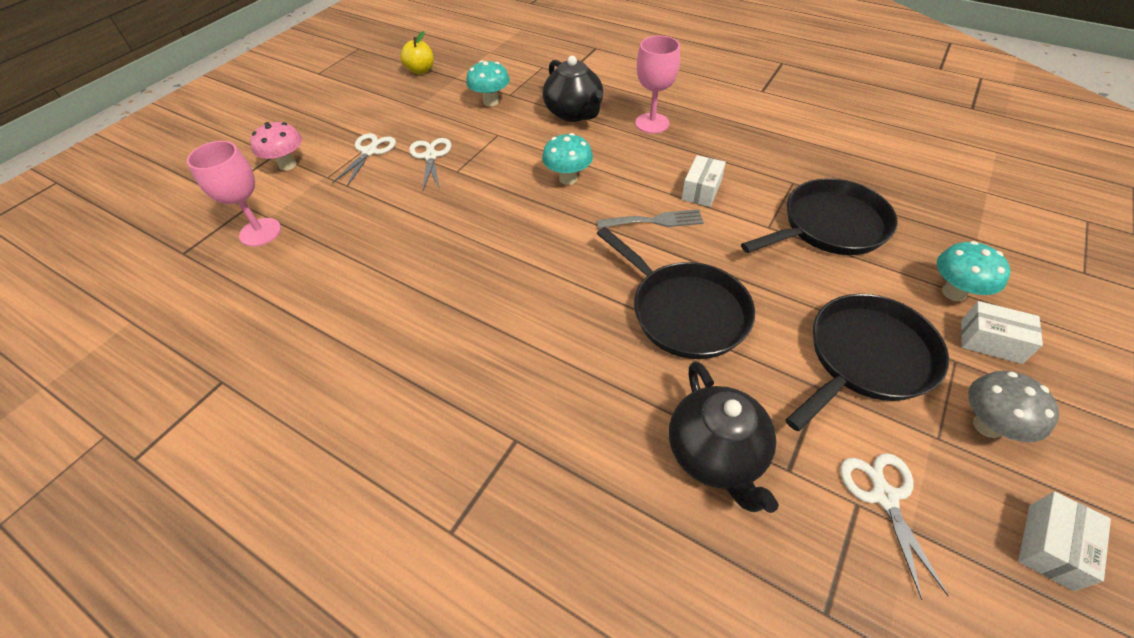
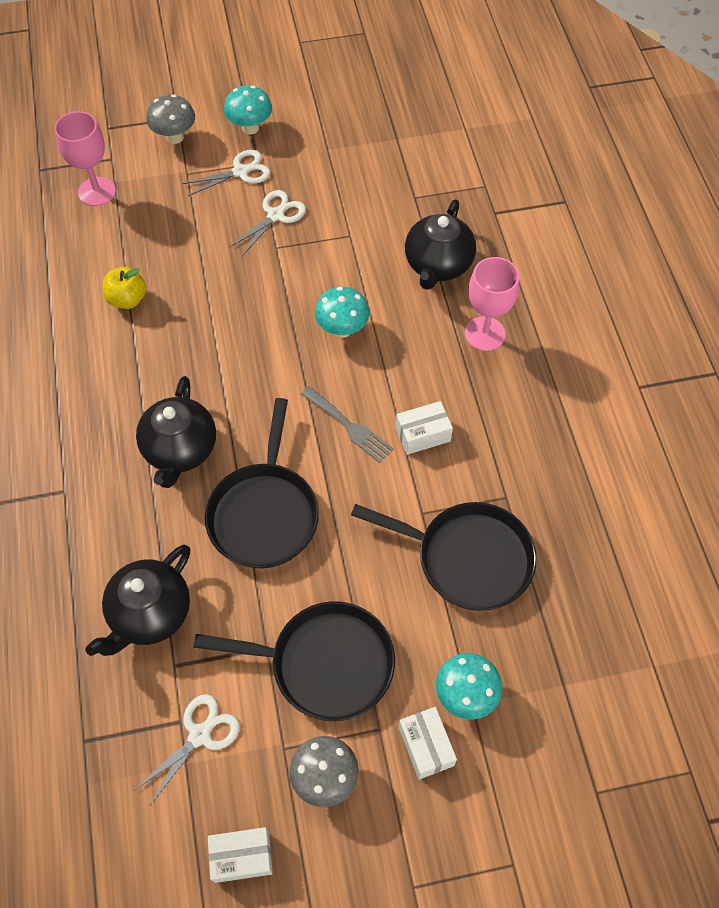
camera: 45 degrees right, 10 degrees up
(287, 165) = (175, 137): pink mushroom -> grey mushroom
(420, 70) = (380, 105): yellow apple -> yellow apple (127, 299)
(491, 102) = (389, 193): turquoise mushroom -> turquoise mushroom (250, 128)
(567, 328) = (180, 450): none -> black teapot

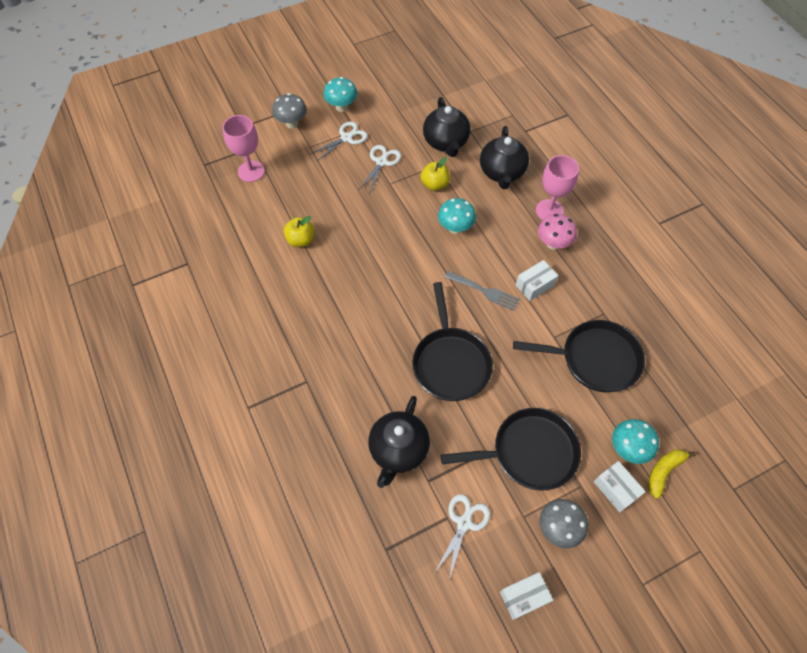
camera: 15 degrees left, 0 degrees up
(180, 450) = (376, 334): black teapot -> black teapot (446, 142)
(337, 262) = (435, 184): none -> yellow apple
(471, 382) = (553, 244): none -> pink mushroom
(504, 740) = (664, 472): none -> yellow banana

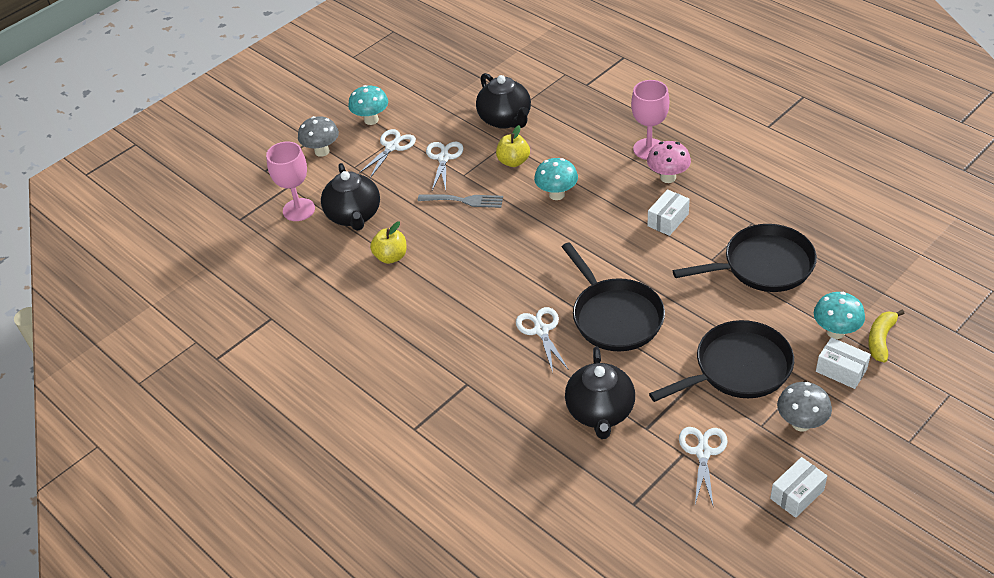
camera: 15 degrees left, 15 degrees down
(386, 353) = (541, 330): none -> white scissors
(485, 291) = (618, 242): grey fork -> grey fork (465, 200)
(502, 173) = (581, 129): black teapot -> black teapot (354, 216)

